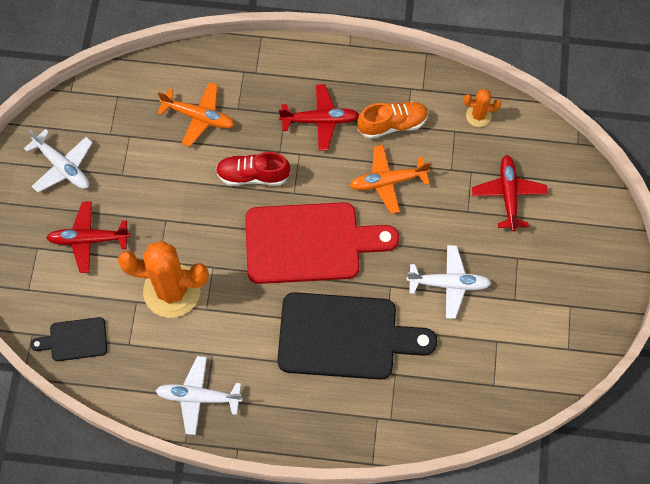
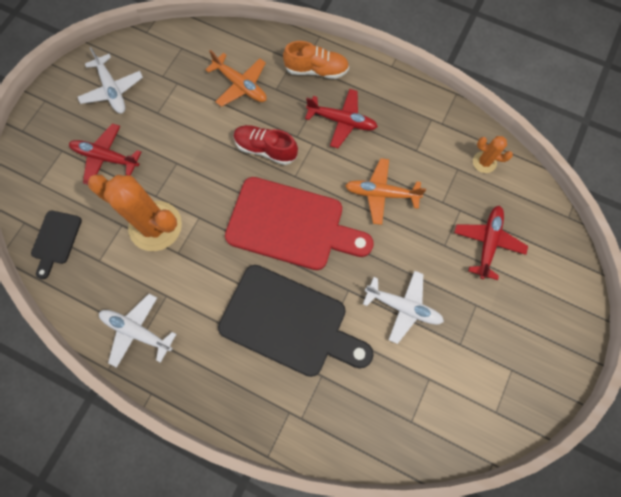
camera: 20 degrees right, 5 degrees up
(74, 340) = (56, 240): black cutting board -> black cutting board turned 90 degrees counterclockwise
(392, 124) = (404, 145): orange shoe -> orange shoe (316, 70)

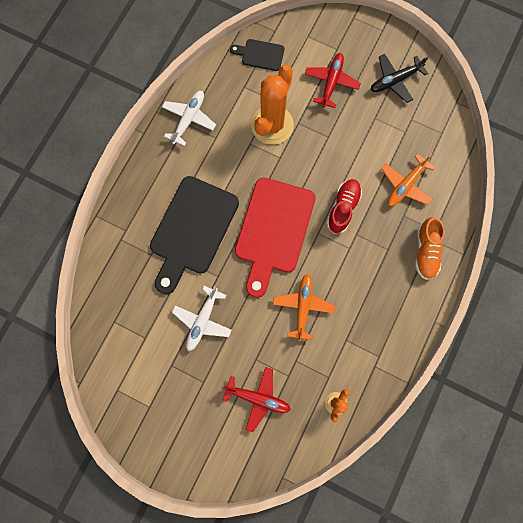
camera: 90 degrees right, 5 degrees up
(112, 90) = (395, 81): white plane -> black plane
(342, 121) = (373, 274): red plane -> none

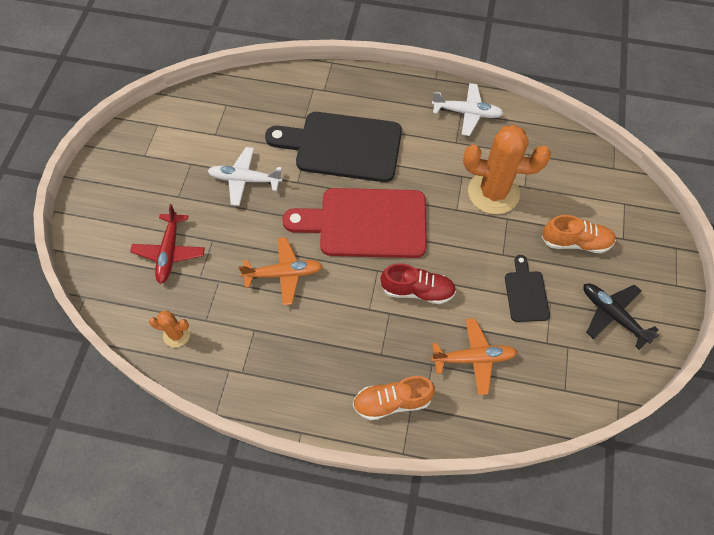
camera: 75 degrees right, 15 degrees down
(260, 55) = (575, 161): black cutting board -> black cutting board (526, 293)
(331, 82) = (575, 242): red plane -> orange shoe
(405, 185) = (473, 358): orange plane -> orange plane turned 150 degrees clockwise

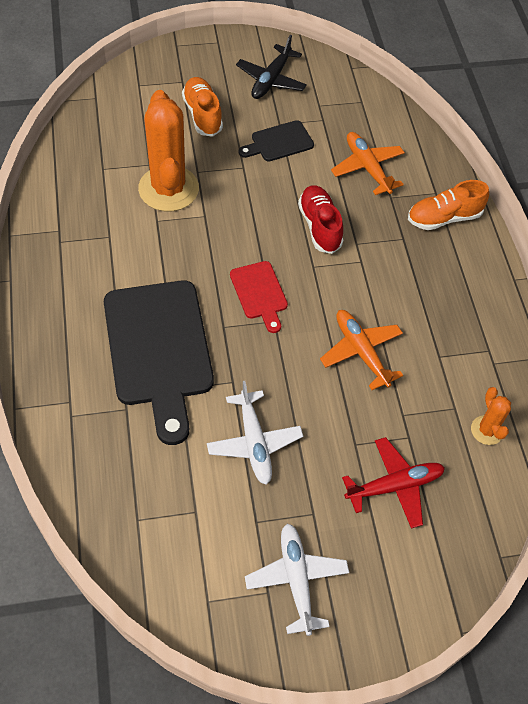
camera: 115 degrees left, 5 degrees down
(366, 223) = (259, 293): red cutting board -> red cutting board, size x0.48
(392, 402) = (444, 218): orange shoe -> orange shoe turned 105 degrees clockwise
(467, 113) = (59, 235): white plane -> white plane (296, 580)

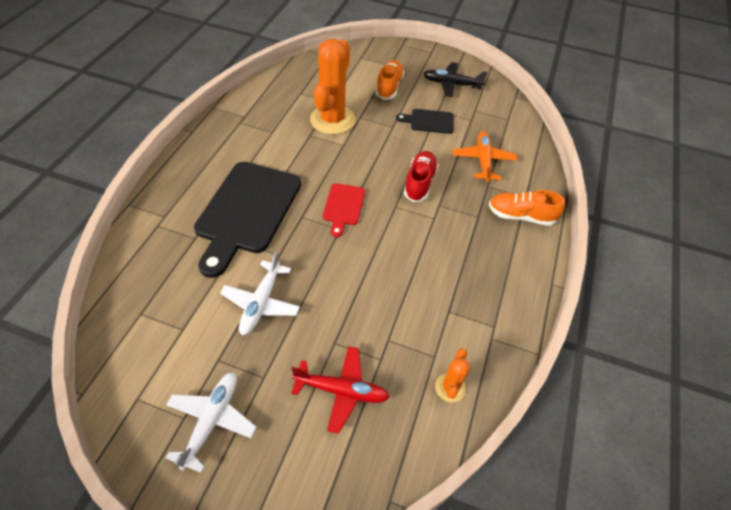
camera: 30 degrees right, 5 degrees down
(271, 80) = (451, 84): black plane -> black plane turned 45 degrees clockwise
(361, 352) = (388, 279): orange plane -> none

